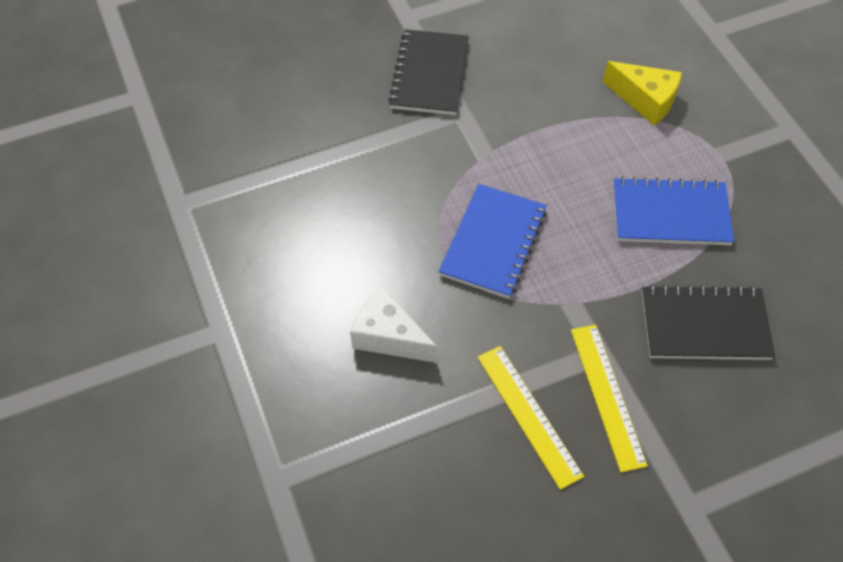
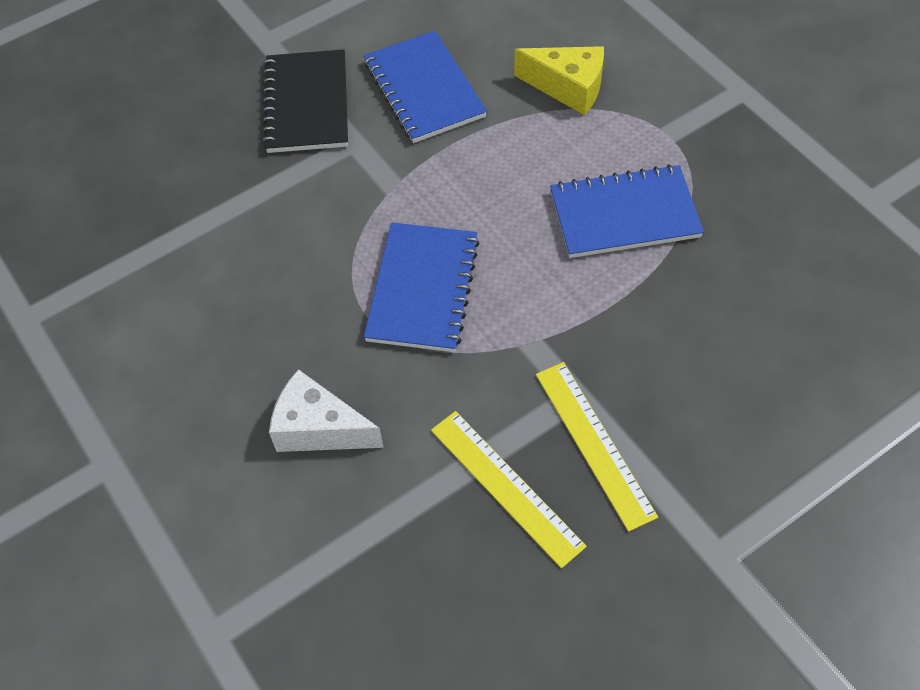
camera: 10 degrees left, 0 degrees up
(526, 80) = (424, 89): none -> blue notebook
(704, 325) = (690, 336): black notebook -> none

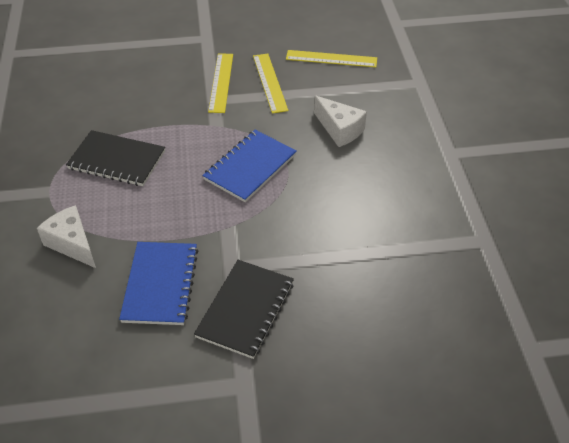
camera: 155 degrees left, 10 degrees down
(424, 620) = (331, 58): none -> yellow ruler
(568, 88) = (72, 244): yellow cheese -> white cheese
(624, 215) = (117, 160): blue notebook -> black notebook

